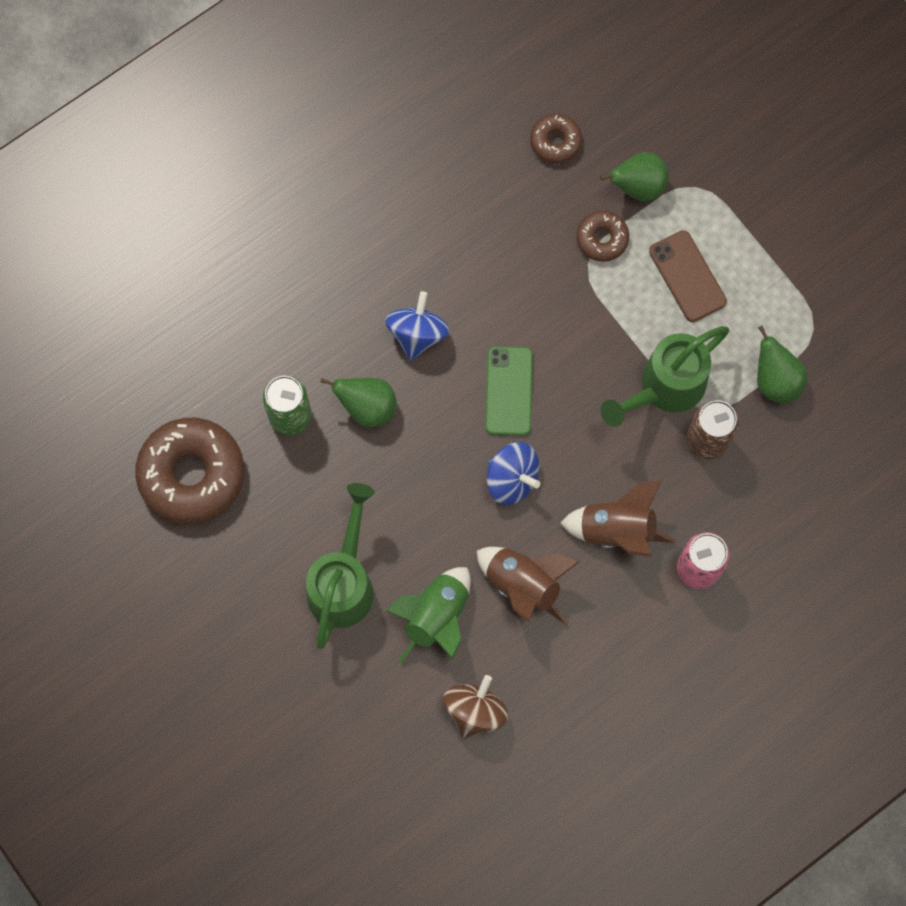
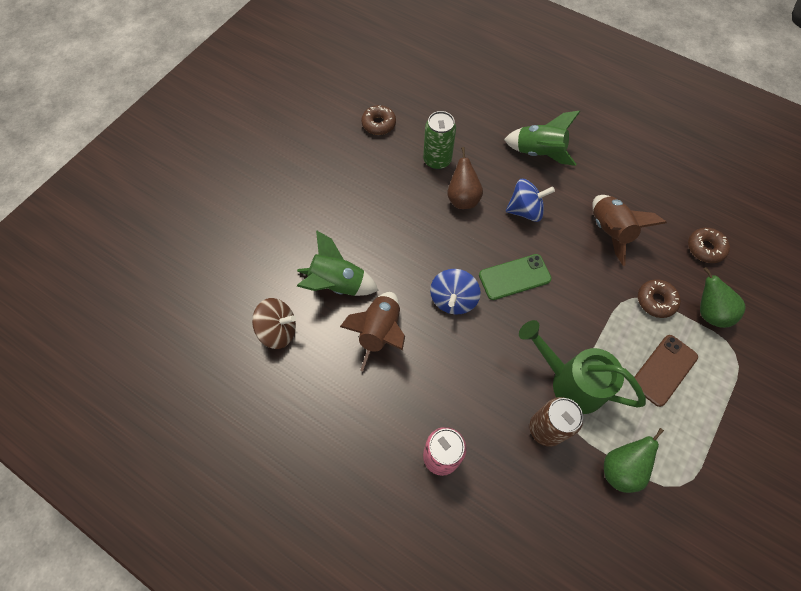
camera: 70 degrees right, 10 degrees down
(192, 474) = (379, 124): brown donut -> brown donut, size x0.50
(332, 273) = (538, 152): none -> green rocket
(343, 582) = (341, 222): green watering can -> none
(367, 407) = (462, 198): green pear -> brown pear
(617, 529) = (446, 384): brown rocket -> brown rocket (610, 231)

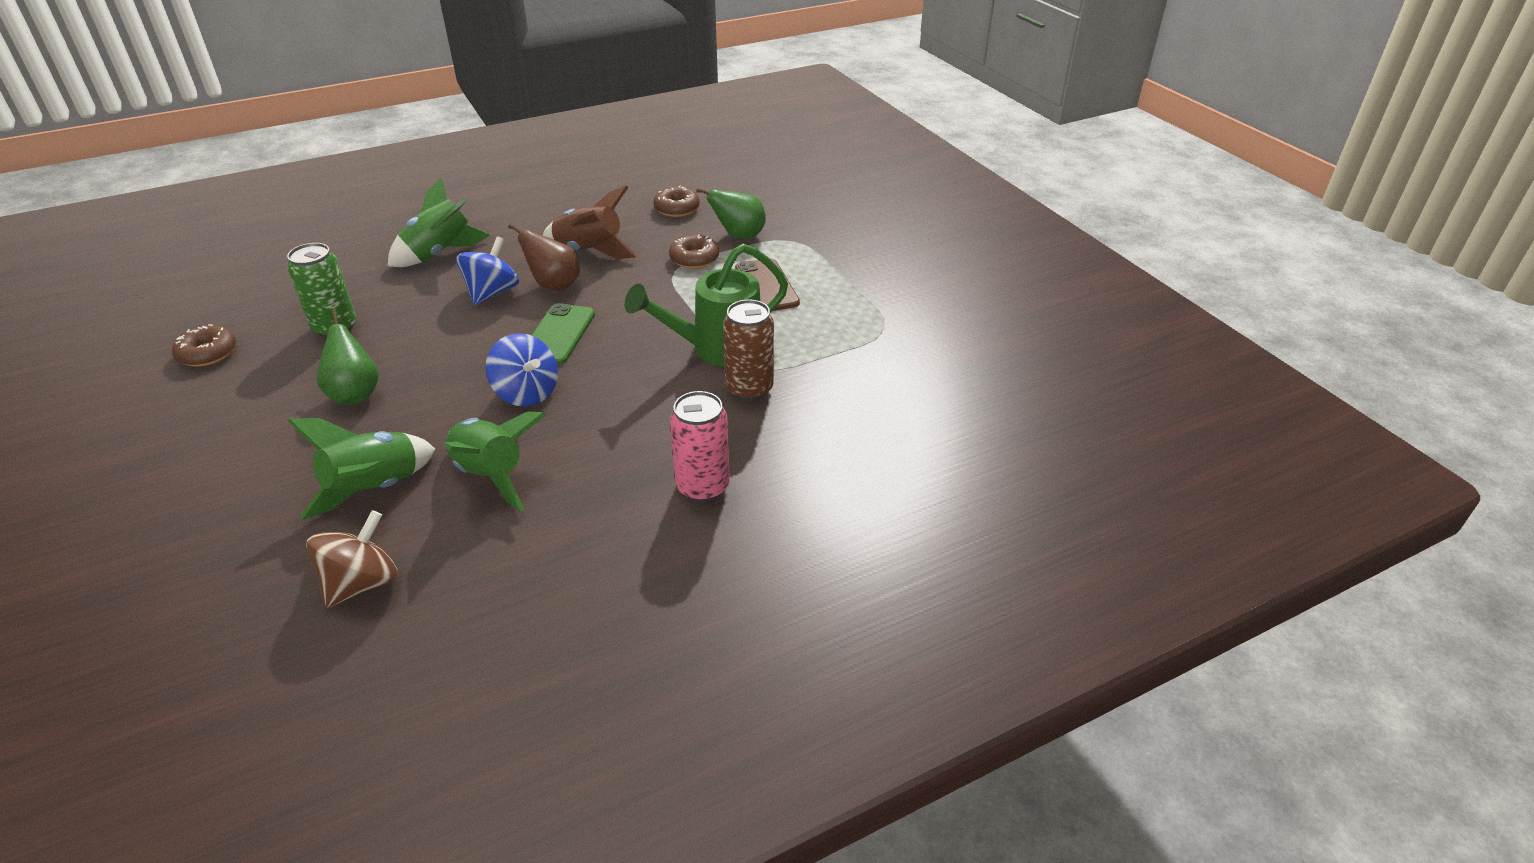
camera: 60 degrees left, 25 degrees down
(380, 332) = (491, 475): brown rocket -> green rocket
(462, 198) = (413, 330): brown pear -> brown pear (554, 285)
(621, 468) = (835, 357): green pear -> green pear (355, 394)

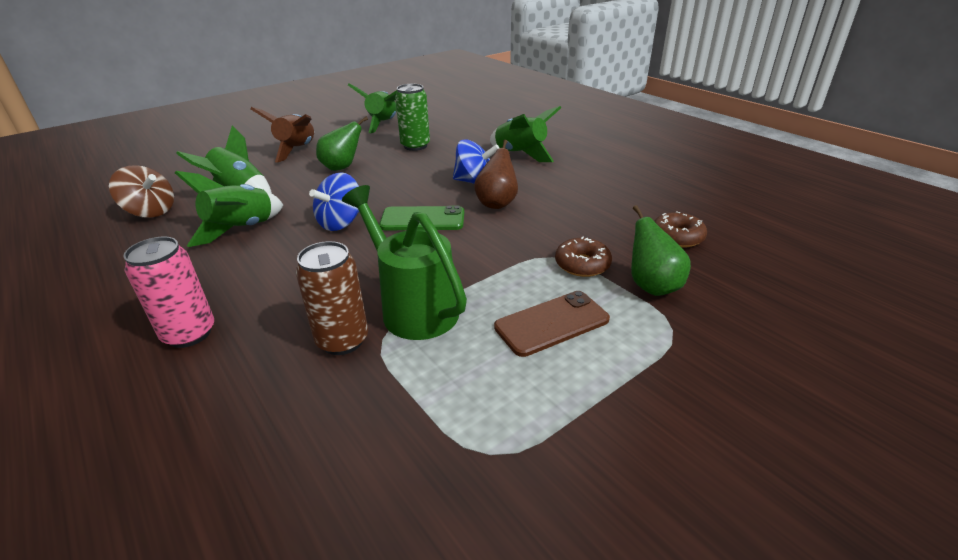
camera: 80 degrees right, 5 degrees down
(207, 353) = (383, 124): brown donut -> green rocket
(590, 251) = (561, 208): brown rocket -> brown rocket (297, 150)

